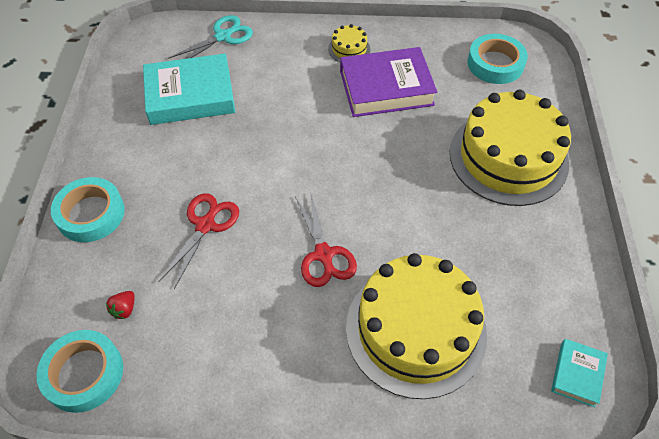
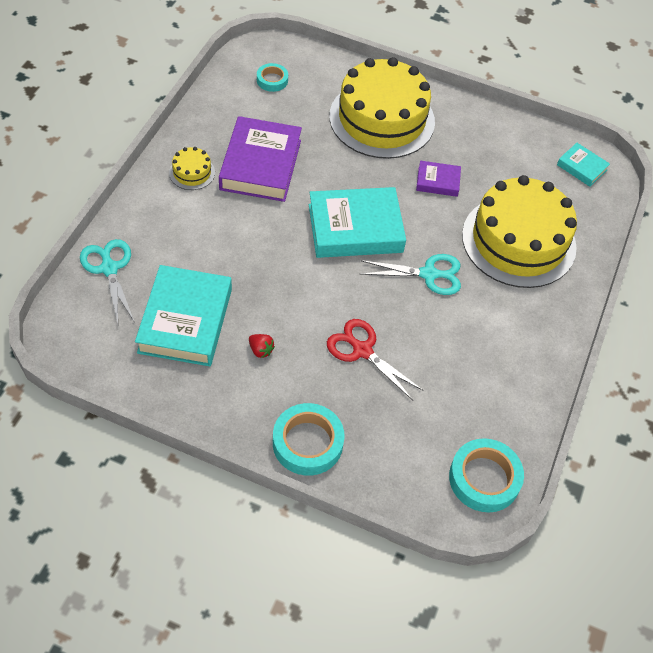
camera: 75 degrees left, 0 degrees up
(124, 309) = (430, 435): red strawberry -> red strawberry (260, 350)
(323, 254) = (428, 274): red scissors -> turquoise scissors
(350, 177) = (355, 228): none -> turquoise book
(454, 228) = (437, 181): none -> purple book
(495, 64) = (272, 80): turquoise tape -> turquoise tape, size x0.57

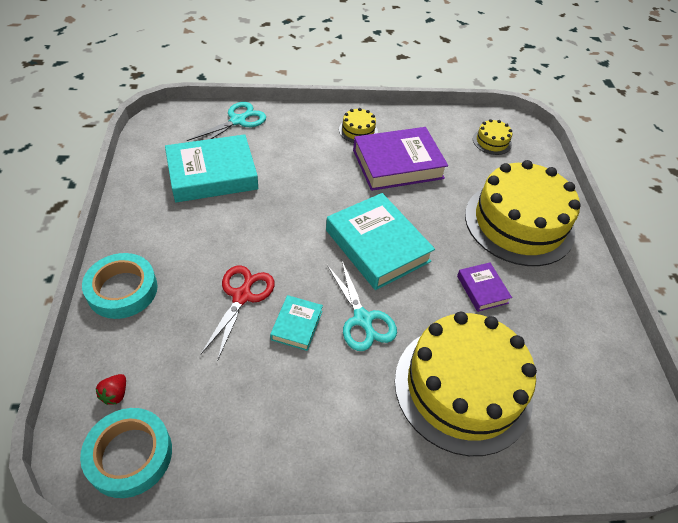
camera: 65 degrees right, 5 degrees down
(260, 350) = (206, 227): red strawberry -> red strawberry (115, 394)
(272, 80) = (492, 141): turquoise tape -> yellow cake
(582, 167) = (621, 421): turquoise book -> turquoise book (297, 325)

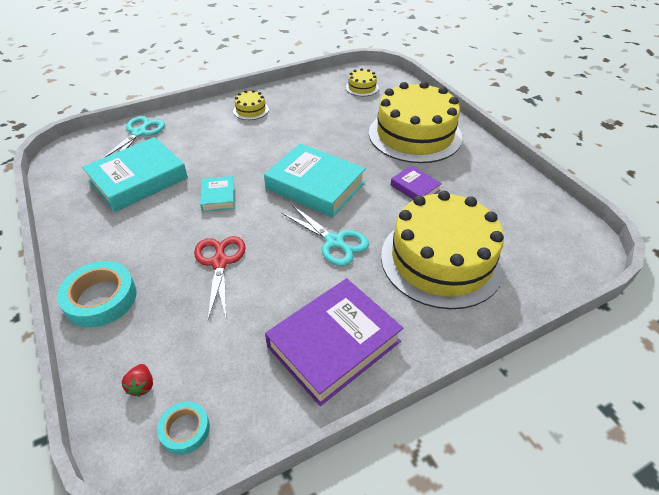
camera: 20 degrees left, 5 degrees down
(130, 455) = (185, 430): turquoise tape -> turquoise tape, size x0.57
(297, 325) = (281, 266): turquoise book -> turquoise book (218, 196)
(398, 164) = (297, 124): purple book -> purple book (334, 344)

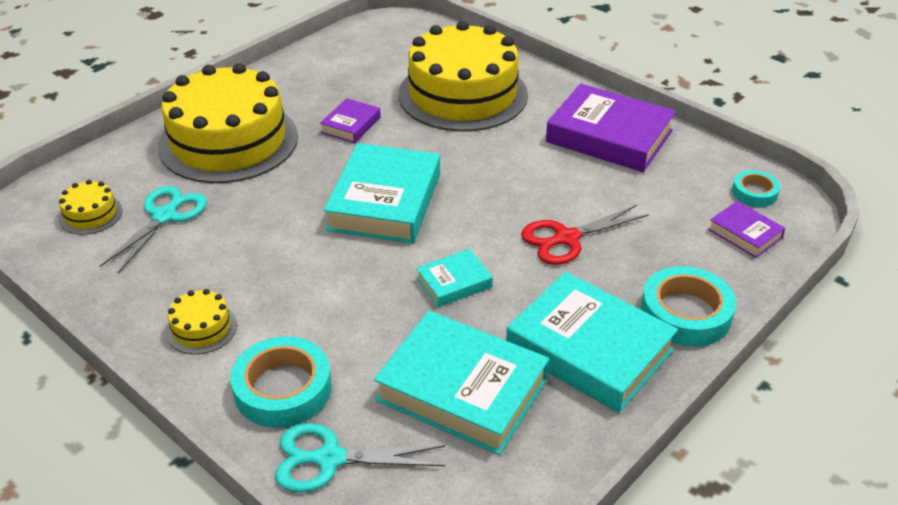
camera: 110 degrees left, 5 degrees down
(117, 237) = (589, 349): none -> turquoise book
(142, 386) = (744, 234): red strawberry -> purple book
(191, 127) = (283, 389): none -> turquoise tape
(334, 242) = (479, 164): turquoise scissors -> turquoise scissors (164, 216)

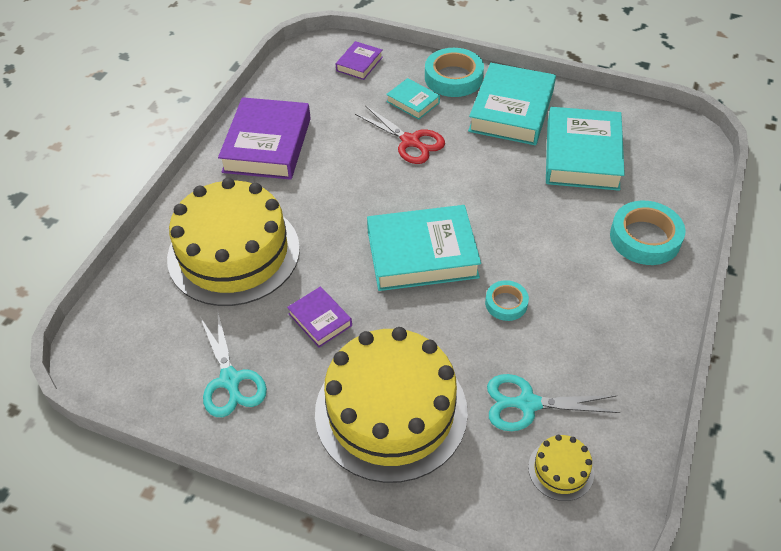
camera: 110 degrees left, 10 degrees up
(201, 328) = (629, 308): yellow cake -> none
(330, 459) = (675, 195): turquoise scissors -> turquoise scissors (230, 380)
(351, 125) = (320, 320): purple book -> purple book turned 45 degrees clockwise
(454, 282) = (491, 185): turquoise book -> turquoise book (413, 102)
(754, 192) = (310, 64): turquoise tape -> turquoise tape (506, 303)

